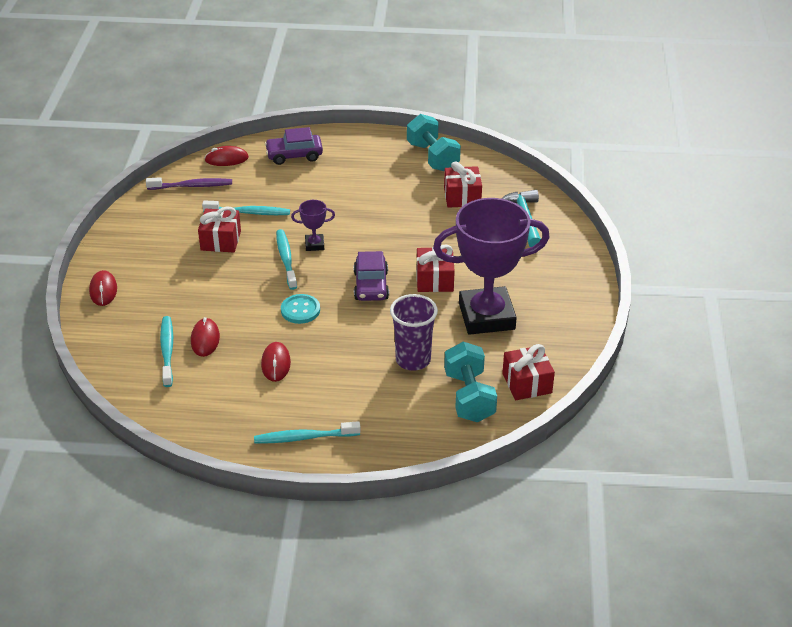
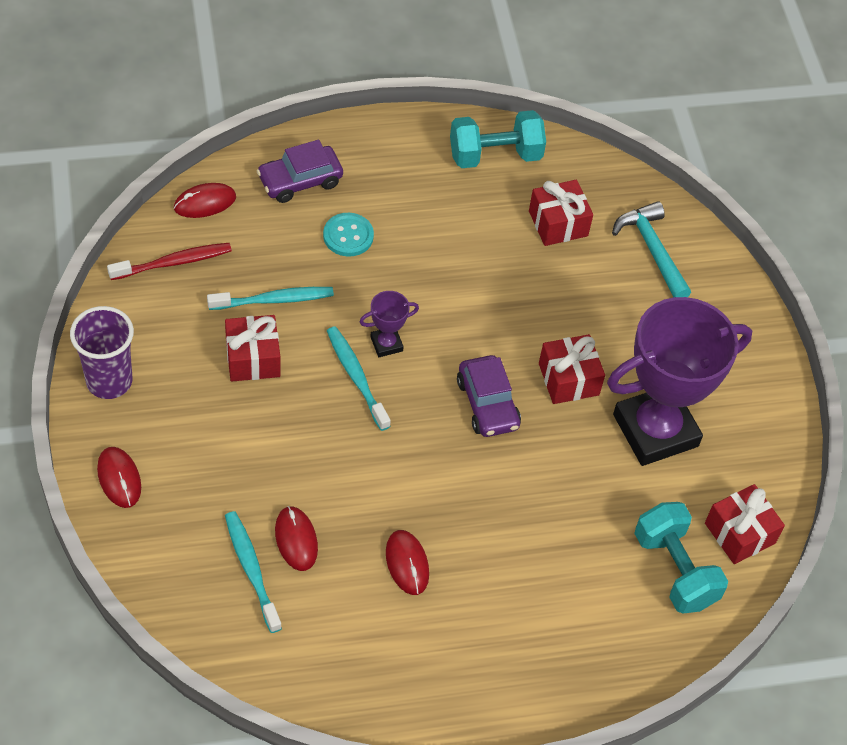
camera: 20 degrees left, 15 degrees up
(192, 186) = (173, 262): purple toothbrush -> red toothbrush
(300, 310) = (407, 464): turquoise button -> turquoise button (348, 236)
(304, 437) = (488, 679): turquoise toothbrush -> none
(413, 360) = (584, 522): purple cup -> purple cup (109, 381)
(432, 157) = (495, 155): turquoise dumbbell -> turquoise dumbbell turned 60 degrees counterclockwise

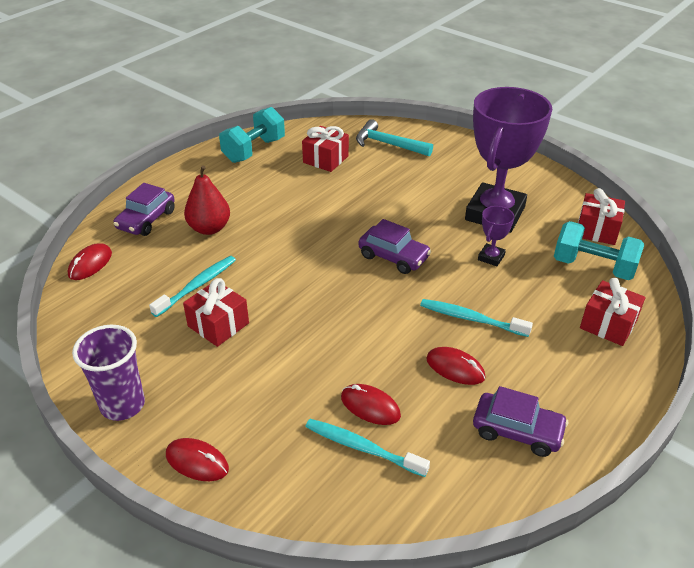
camera: 35 degrees left, 15 degrees down
(173, 262) = (101, 307): red toothbrush -> none
(348, 236) = (209, 228): turquoise button -> red pear
(356, 377) = (299, 292): turquoise toothbrush -> turquoise toothbrush (471, 319)
(386, 344) = (297, 265): purple trophy -> purple trophy (491, 257)
(390, 660) = (517, 431): none -> purple car
(568, 379) = (421, 219): red gift -> red gift (608, 324)

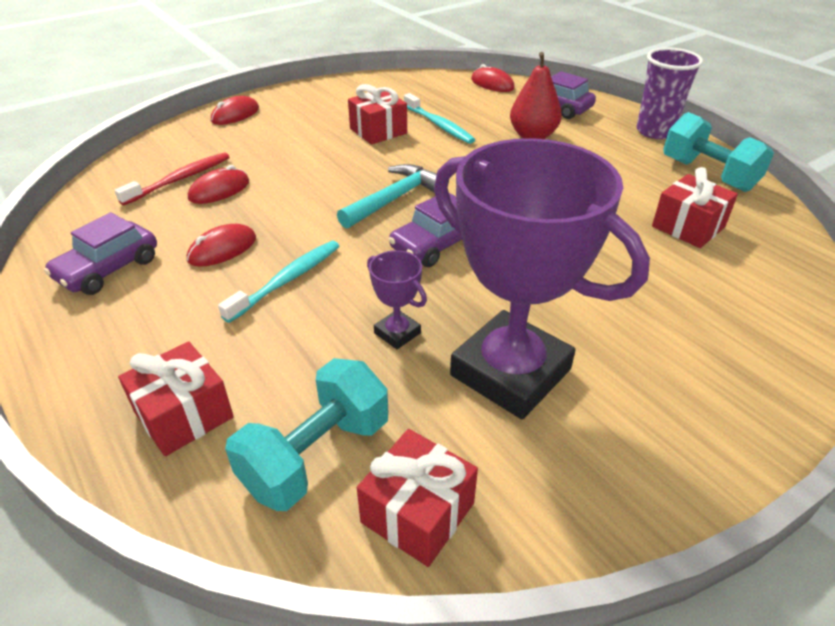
camera: 105 degrees right, 0 degrees up
(123, 405) = (313, 93): purple cup -> purple cup (655, 131)
(362, 448) = (180, 179): turquoise toothbrush -> red toothbrush
(388, 144) = (746, 296): turquoise hammer -> turquoise hammer (394, 199)

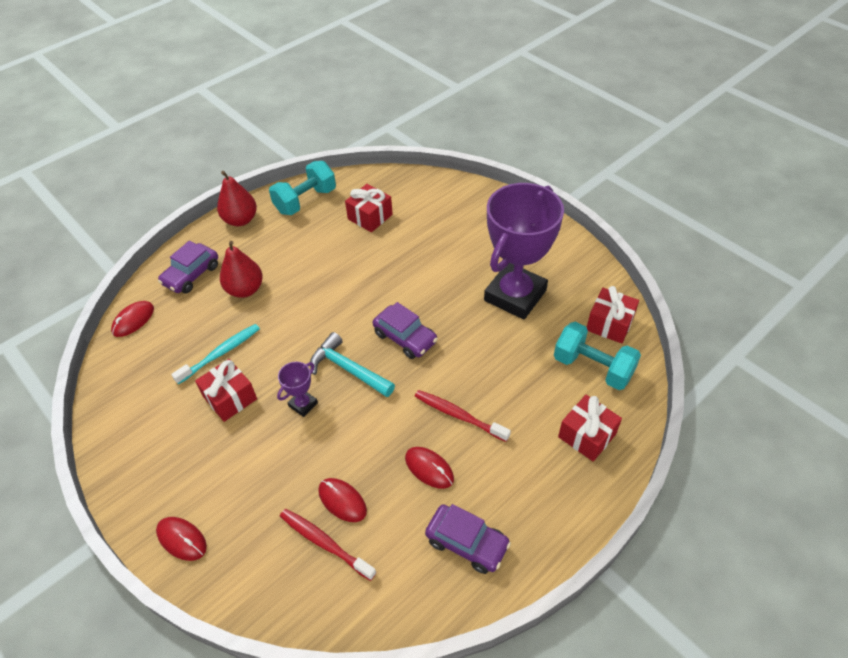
camera: 95 degrees left, 10 degrees up
(287, 280) = (458, 415): turquoise toothbrush -> red toothbrush
(397, 333) = (497, 347): purple trophy -> purple trophy (303, 404)
(655, 131) = (240, 220): purple cup -> red pear

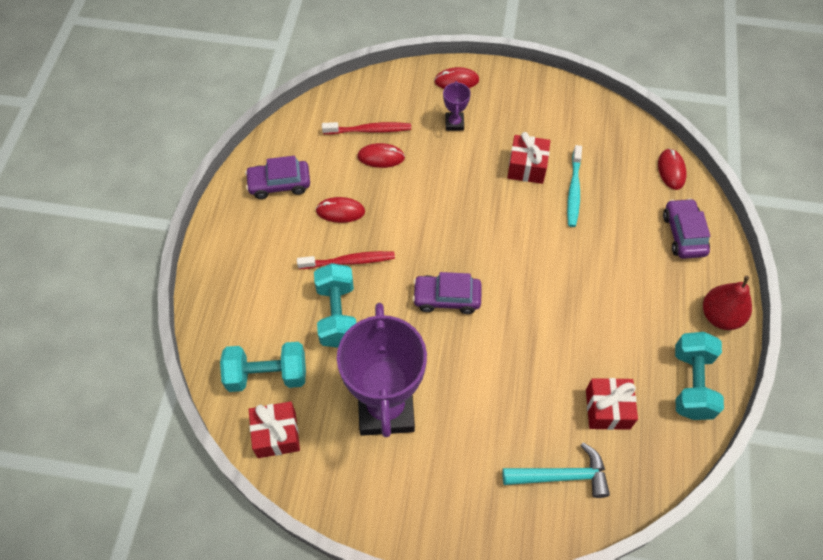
camera: 140 degrees right, 10 degrees up
(245, 289) = (623, 251): red pear -> none
(303, 404) = (471, 196): purple trophy -> purple trophy (454, 123)
(348, 369) = (465, 242): turquoise hammer -> turquoise hammer (561, 476)
(503, 378) = (337, 314): none -> turquoise dumbbell
(587, 435) = (239, 308): red gift -> none

